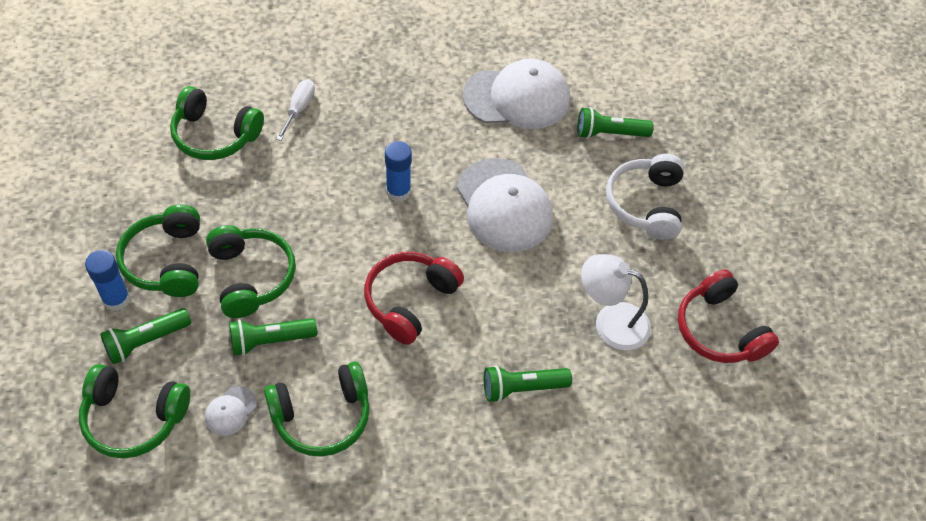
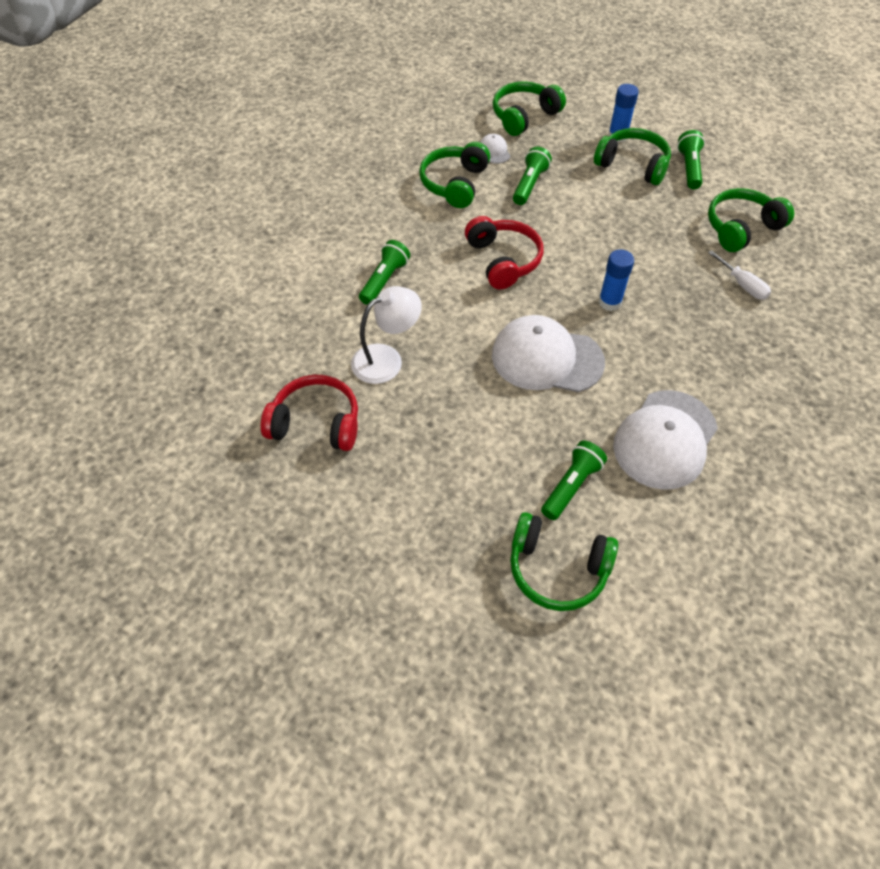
camera: 130 degrees right, 0 degrees up
(146, 341) = (574, 137): green flashlight -> green flashlight (689, 168)
(251, 277) = (588, 196): green headphones -> green headphones (557, 569)
(645, 204) = (471, 458): white headphones -> none

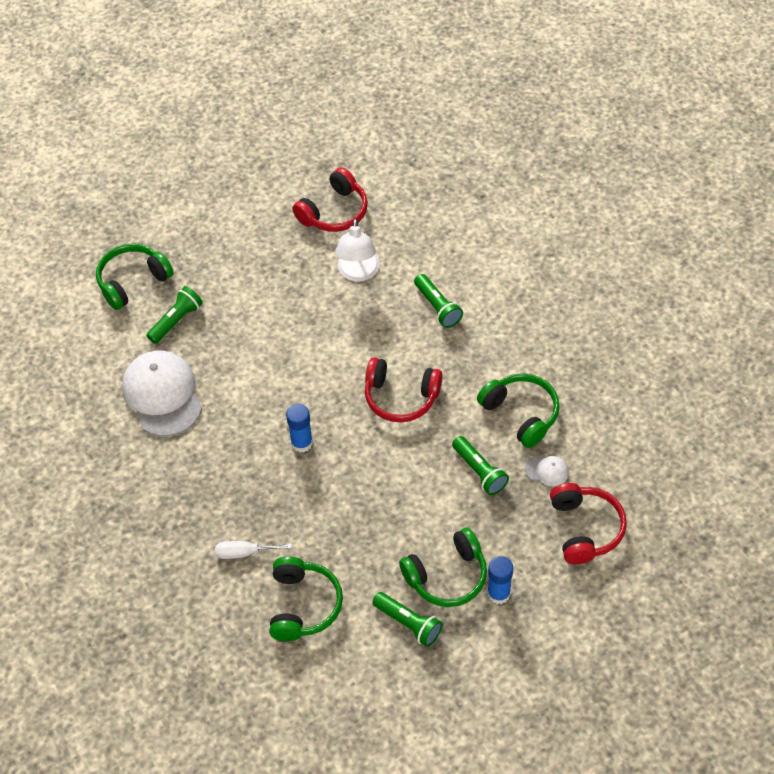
camera: 125 degrees right, 0 degrees up
(524, 116) = (585, 528): green headphones -> red headphones
(546, 358) = (283, 367): white cap -> none
(571, 486) = (176, 320): green flashlight -> green flashlight turned 120 degrees counterclockwise

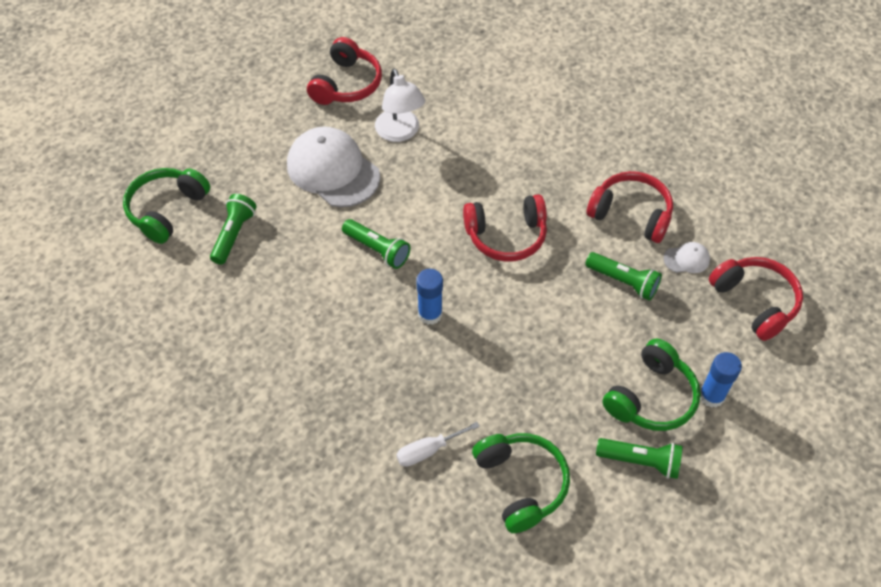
camera: 25 degrees left, 0 degrees up
(162, 395) = (255, 314): white cap -> white cap (333, 170)
(438, 307) = (495, 141): green flashlight -> green flashlight (377, 249)
(521, 414) = (631, 214): green headphones -> red headphones

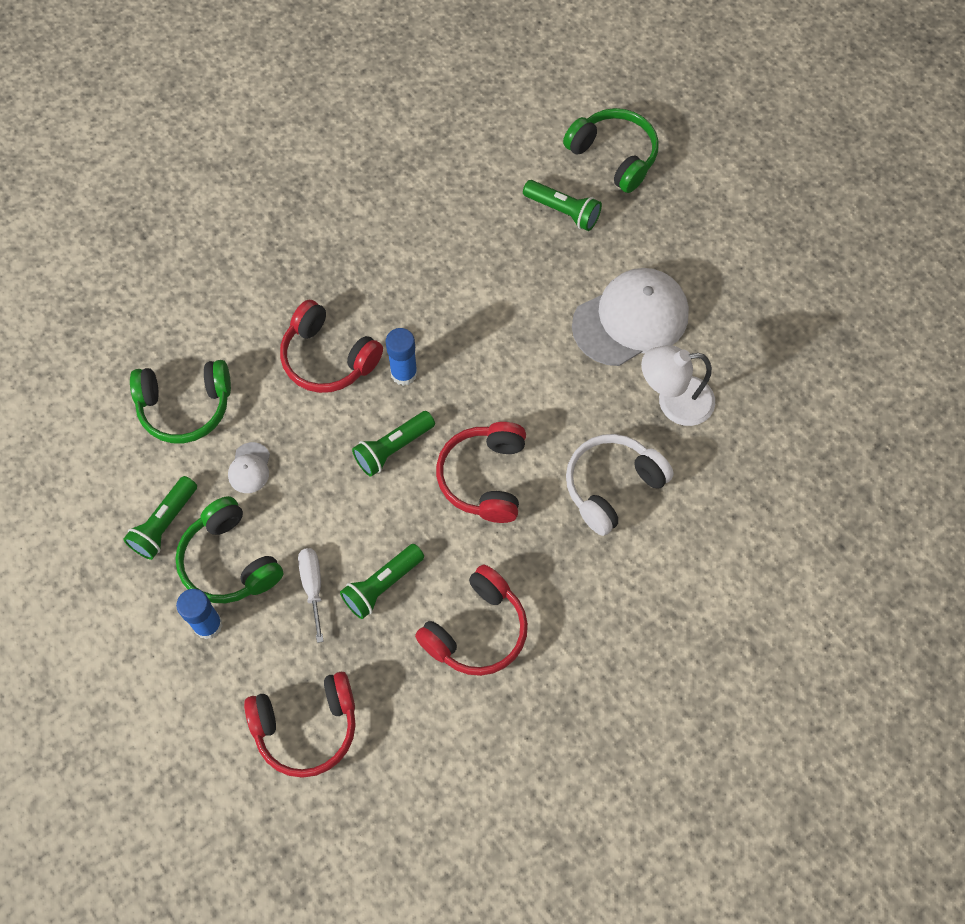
camera: 105 degrees right, 10 degrees up
(346, 84) = (770, 360): red headphones -> red headphones (328, 358)
(377, 249) = (504, 342): green flashlight -> green flashlight (393, 449)
(428, 450) = (250, 335): white screwdriver -> white screwdriver (313, 586)
(484, 156) = (612, 486): none -> white headphones
(687, 259) = (391, 671): white cap -> white cap (249, 468)

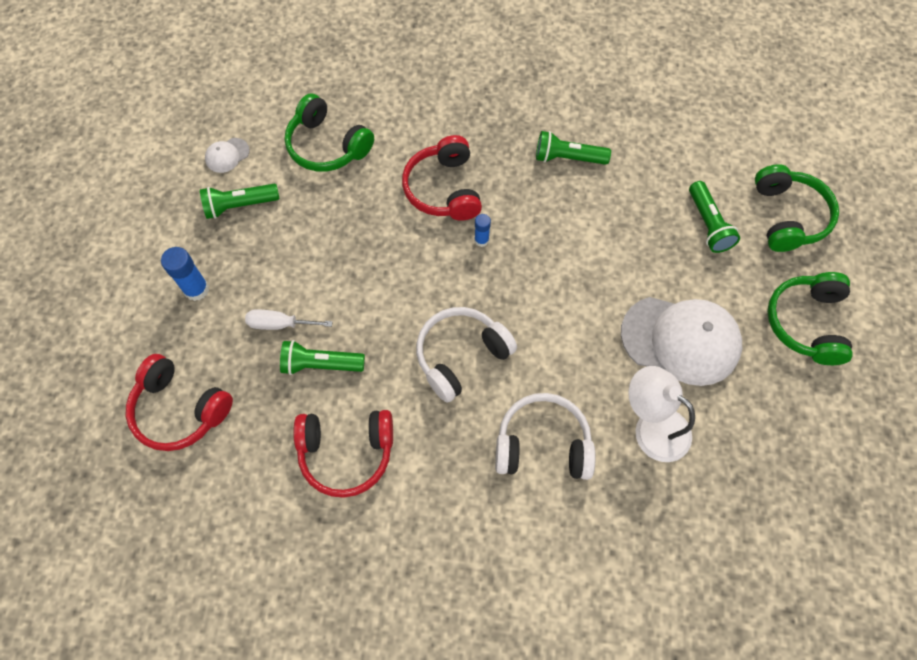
camera: 45 degrees right, 0 degrees up
(229, 561) = (250, 262): green headphones -> green headphones (806, 323)
(249, 468) = (323, 216): white cap -> white cap (227, 155)
(313, 586) = (279, 324): white screwdriver -> white screwdriver turned 120 degrees counterclockwise
(393, 449) = (422, 282): green flashlight -> green flashlight (567, 158)
(404, 373) = (481, 240): blue glue stick -> blue glue stick, size x0.61
(484, 478) = (461, 356): red headphones -> white headphones

